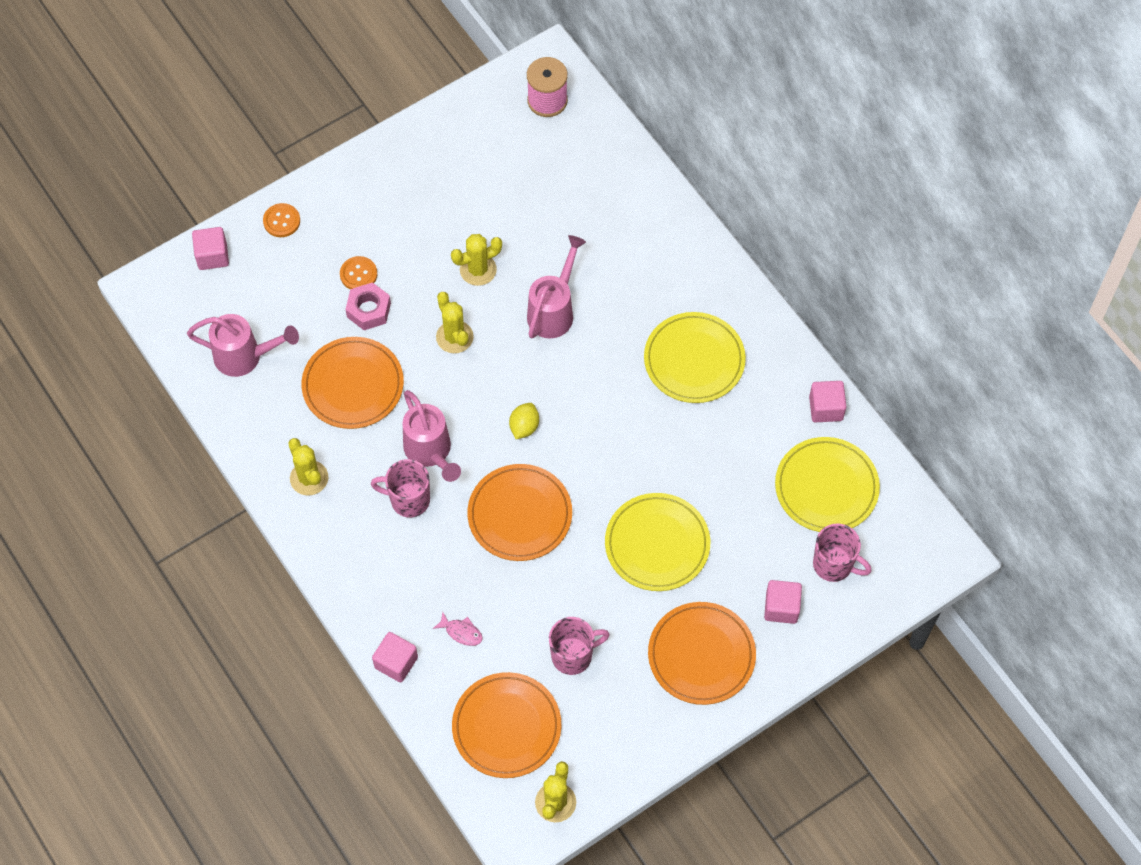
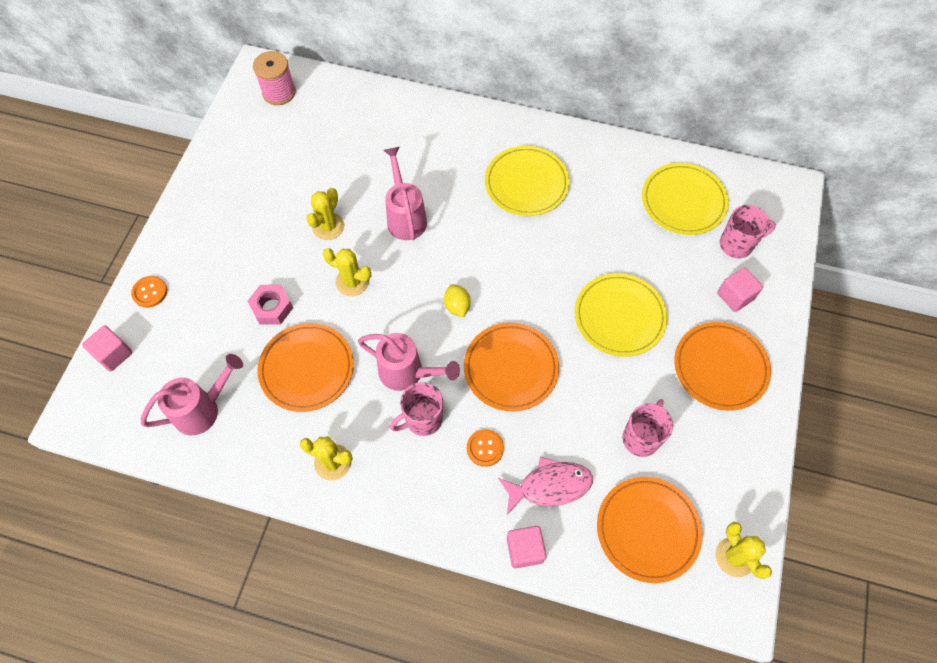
camera: 40 degrees left, 0 degrees up
(358, 274) = (242, 289): orange button -> orange button (485, 448)
(461, 632) = (550, 486): pink fish -> pink fish, size x1.94
(826, 408) = (634, 155): pink cube -> none

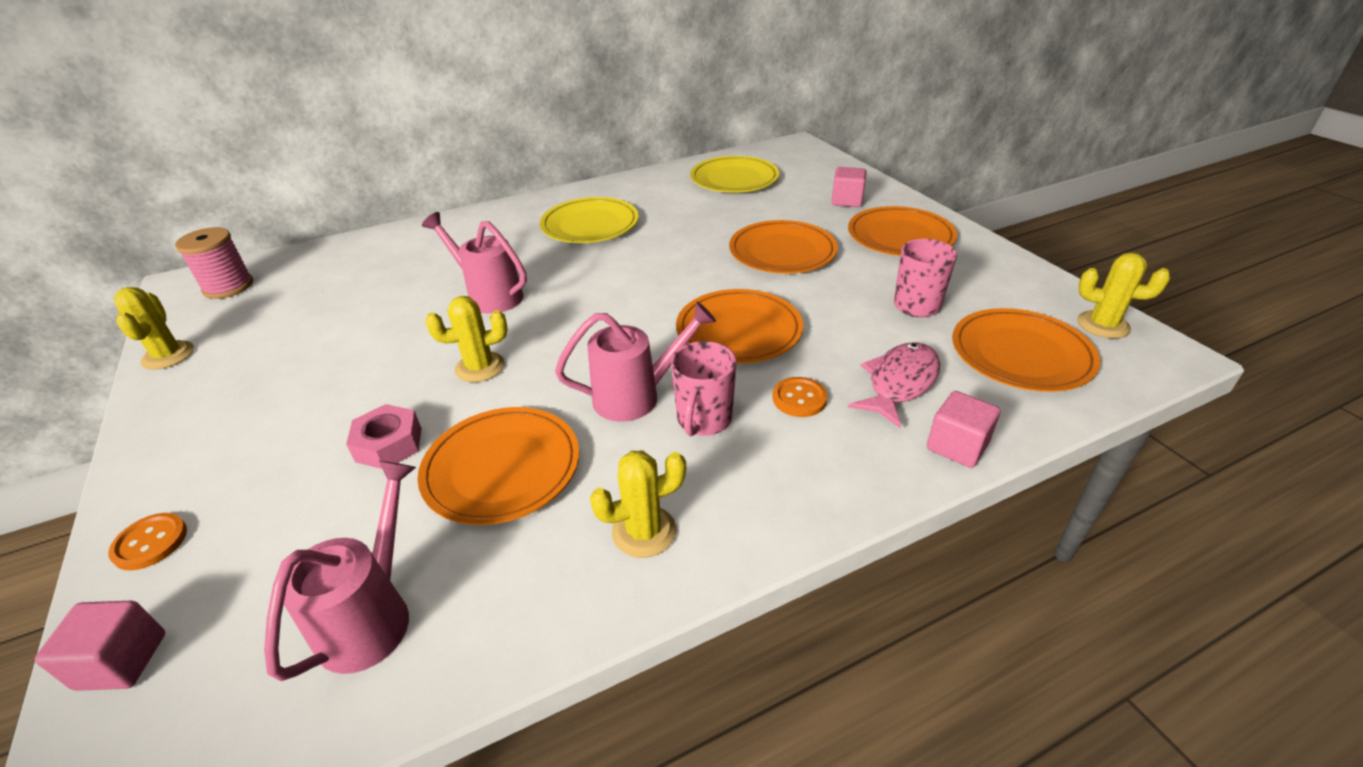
camera: 40 degrees left, 25 degrees down
(328, 226) = (399, 344): yellow cactus -> yellow cactus (168, 355)
(457, 306) = (626, 322): yellow lemon -> none
(619, 316) = (782, 252): yellow plate -> orange plate
(737, 245) = (806, 180): pink mug -> none

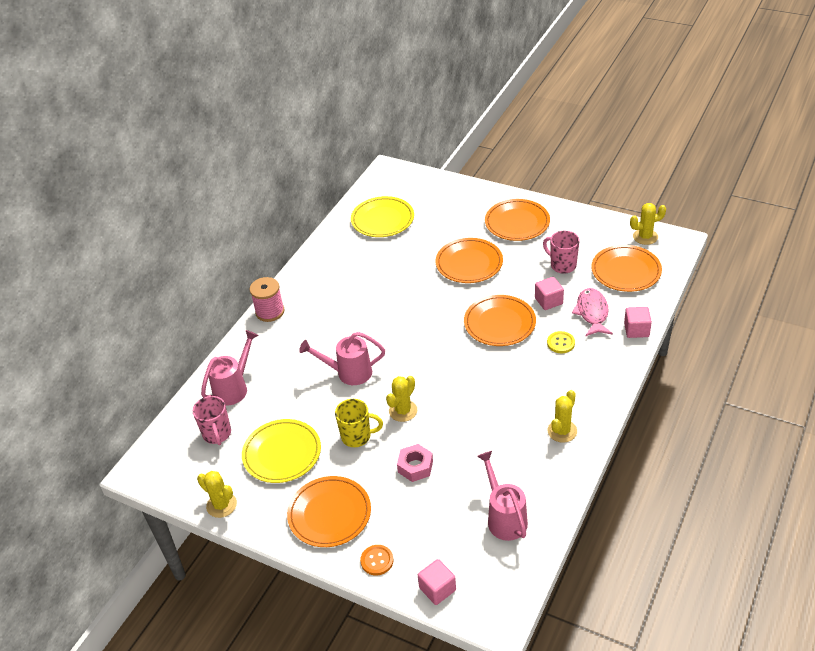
camera: 35 degrees left, 5 degrees up
(228, 287) = (177, 455): pink spool -> pink spool (270, 312)
(391, 366) = (357, 436): none -> yellow mug
(502, 468) = (478, 444): orange plate -> orange plate (329, 514)
(590, 225) = (340, 298): yellow plate -> yellow plate (282, 453)
(636, 396) = (493, 382): pink watering can -> pink watering can (234, 388)
(703, 420) = (533, 375): pink mug -> pink mug (217, 434)
(799, 398) = (560, 343): orange button -> yellow button
(847, 201) = (465, 208): pink cube -> pink cube (548, 301)

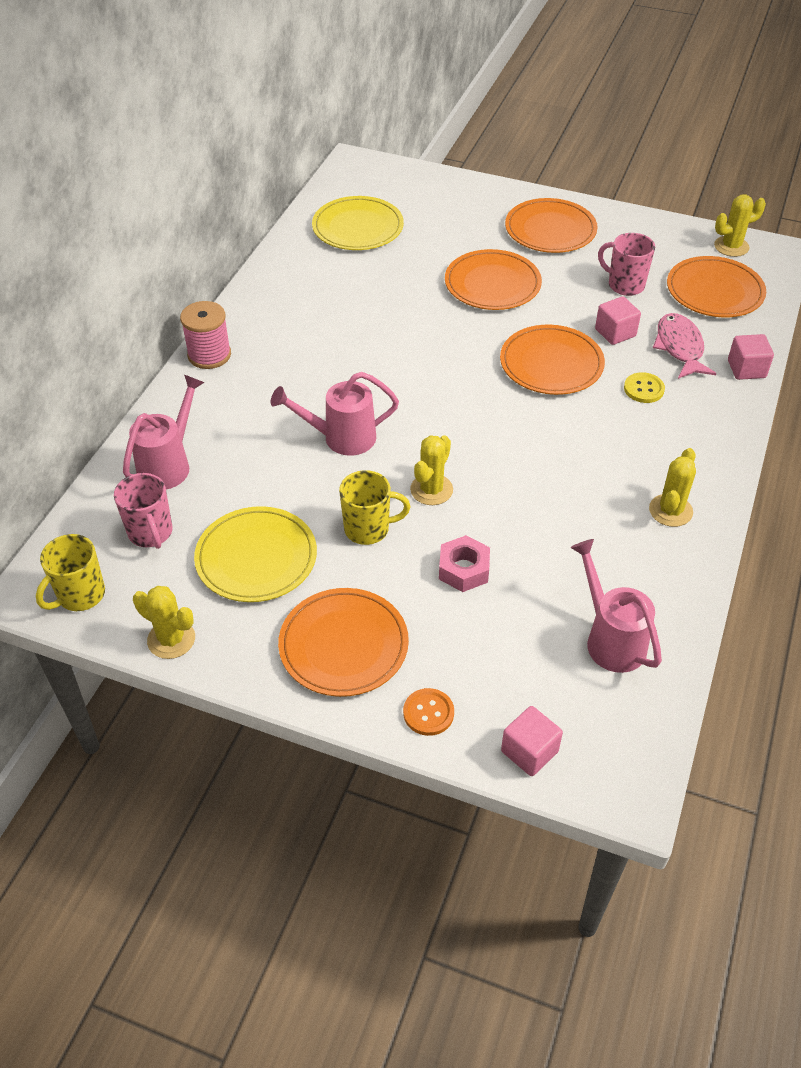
camera: 10 degrees left, 5 degrees up
(168, 474) = (80, 595): none -> yellow mug

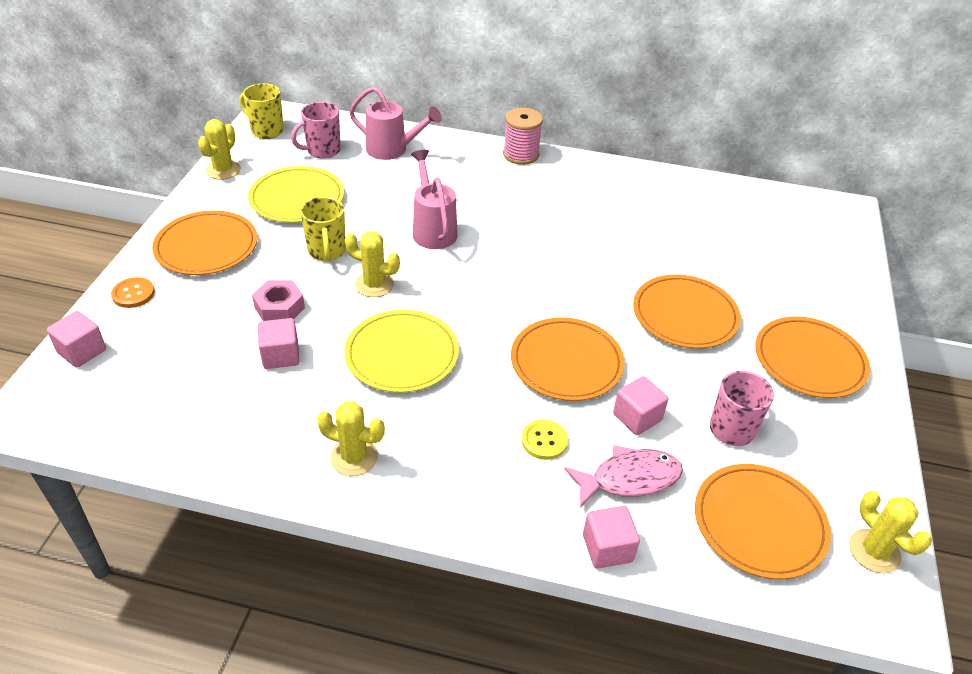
camera: 80 degrees right, 5 degrees down
(358, 228) = (735, 219): yellow plate -> yellow plate (402, 354)
(539, 566) = (281, 355): none -> pink cube
(611, 639) = (189, 405): pink watering can -> none

